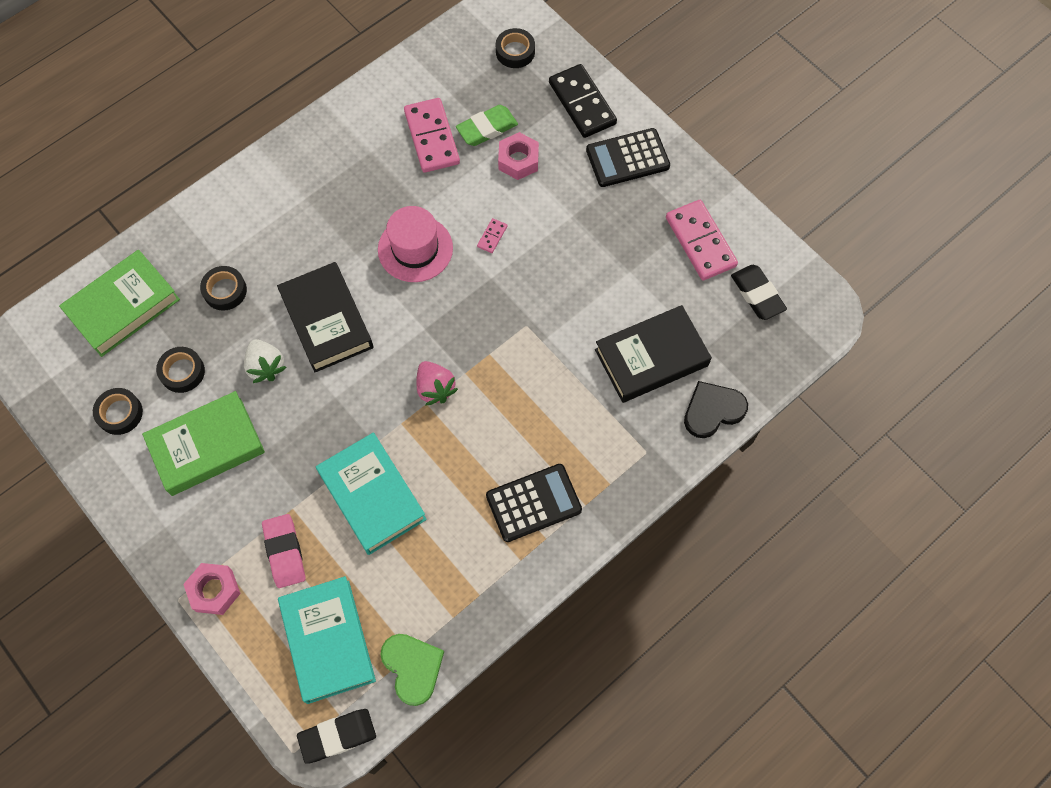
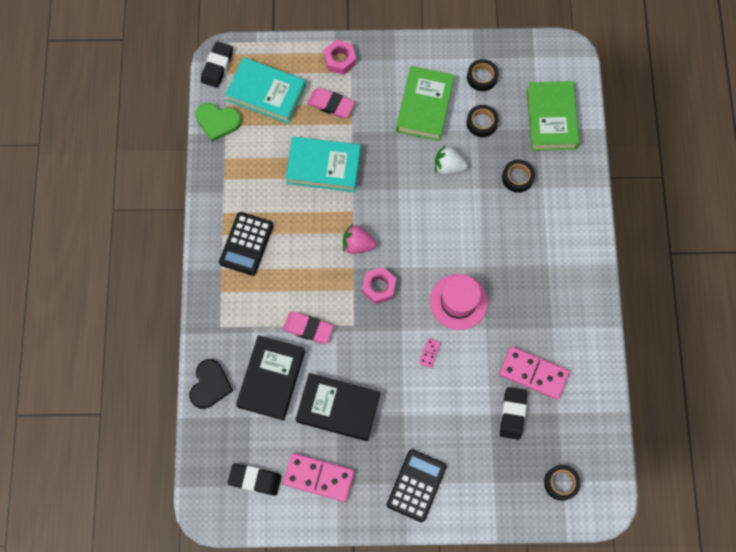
camera: 130 degrees right, 5 degrees up
(327, 321) = (451, 218): black book -> black book (338, 408)
(487, 128) = (512, 414): green eraser -> black eraser
(492, 236) = (429, 353): pink domino -> pink domino turned 45 degrees clockwise
(518, 160) = (472, 414): pink nut -> pink nut (379, 287)
(569, 365) = (308, 328): none -> pink eraser
(582, 103) = (483, 493): black domino -> none

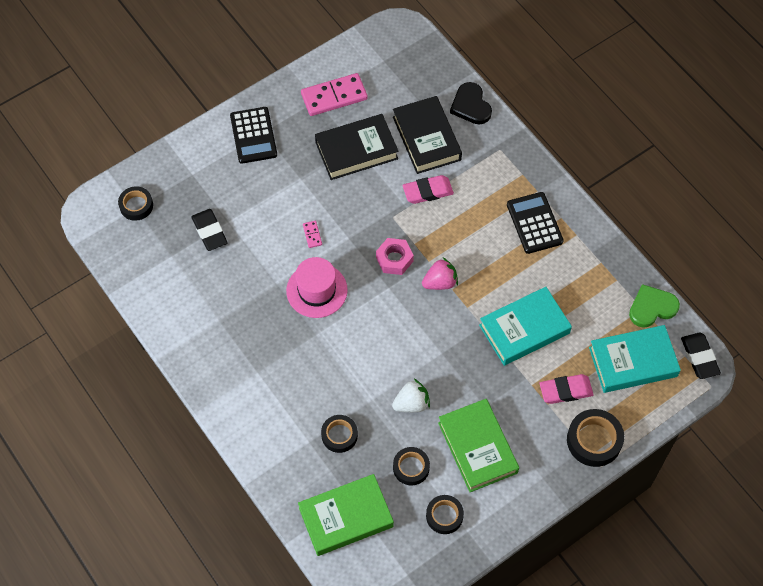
camera: 145 degrees right, 10 degrees down
(255, 480) = (382, 67): black eraser -> none
(340, 60) = (594, 440): pink nut -> black tape
(533, 373) = (212, 273): pink domino -> none
(551, 119) = (346, 517): green book -> green book turned 75 degrees counterclockwise

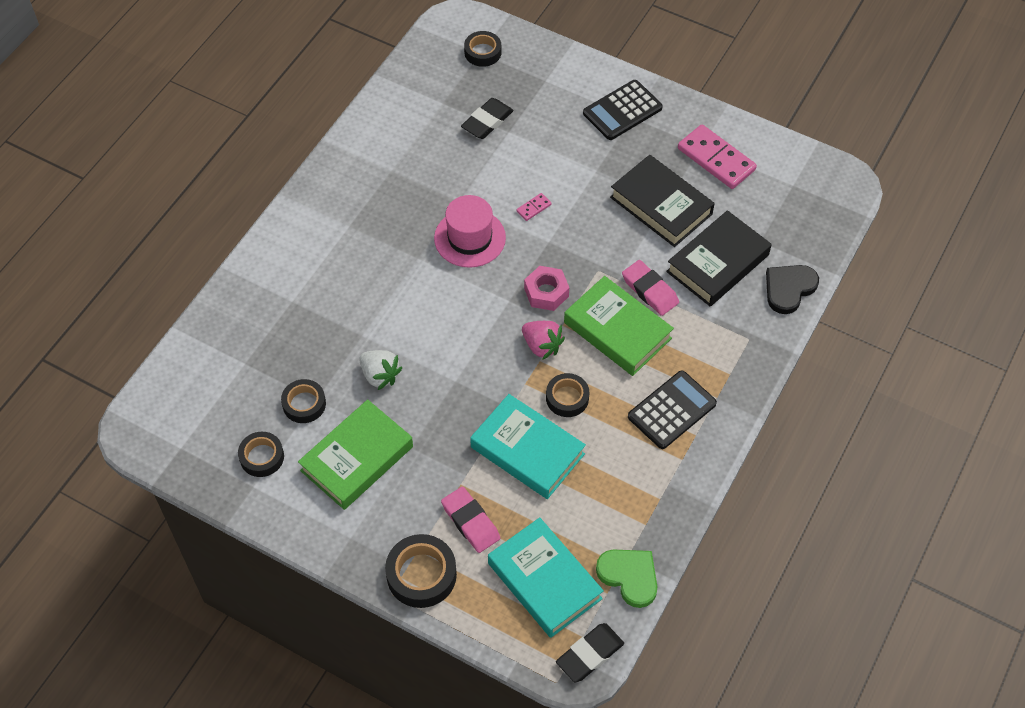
camera: 65 degrees right, 5 degrees down
(339, 435) = (311, 324): black tape -> black tape (567, 398)
(346, 517) = (221, 367): green book -> green book (617, 330)

